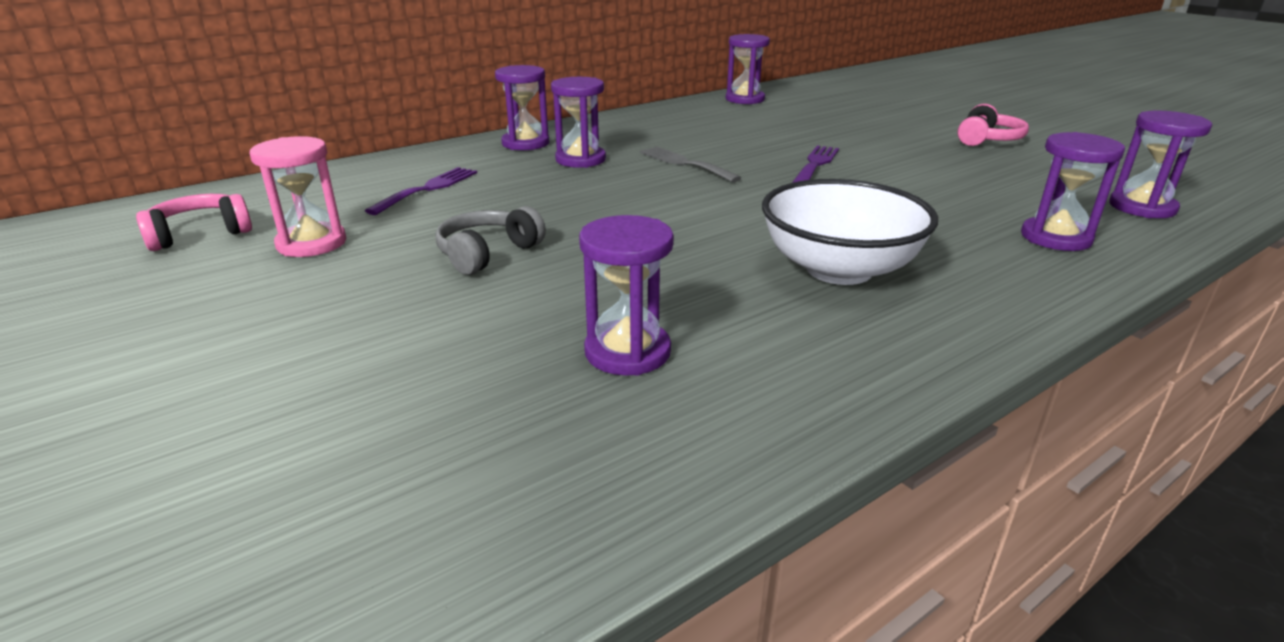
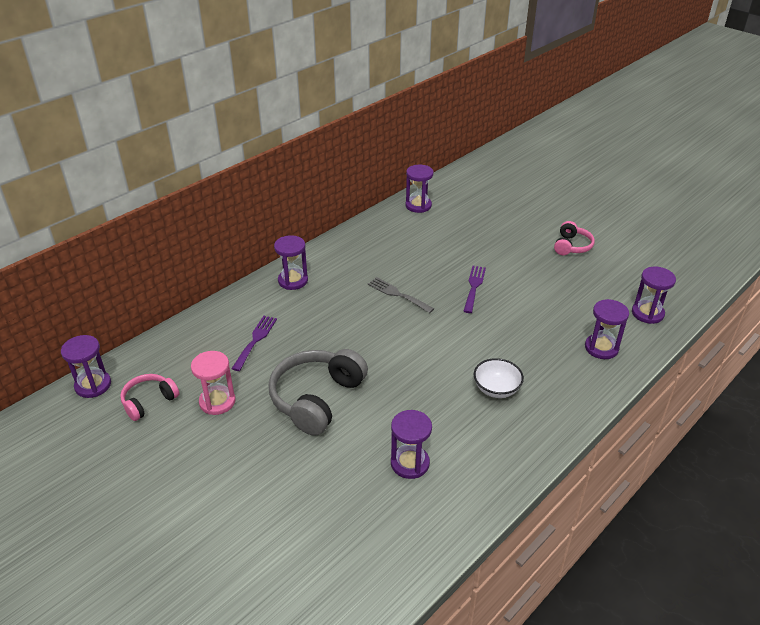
camera: 10 degrees left, 10 degrees up
(487, 253) = (316, 398): grey headphones -> grey headphones, size x1.79
(580, 160) = (334, 297): purple hourglass -> purple hourglass (93, 385)
(838, 269) = (496, 389): white bowl -> white bowl, size x0.60

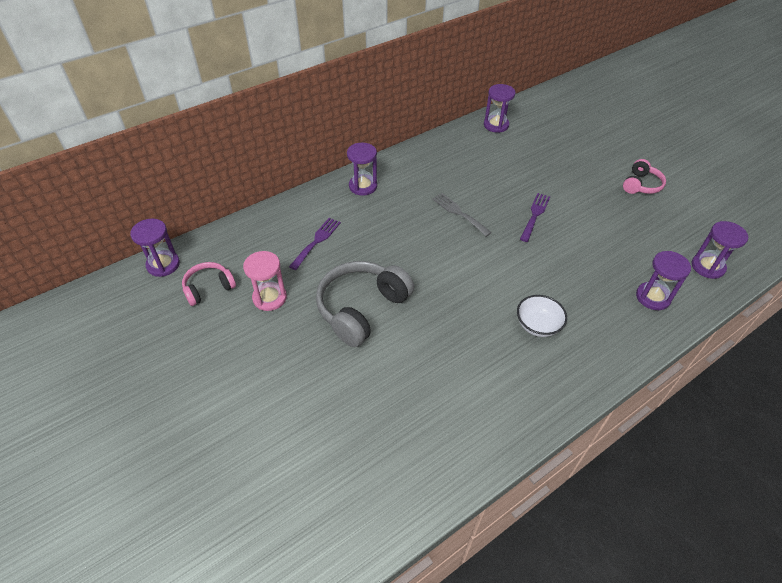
camera: 10 degrees right, 10 degrees up
(410, 463) = (438, 390): purple hourglass -> none

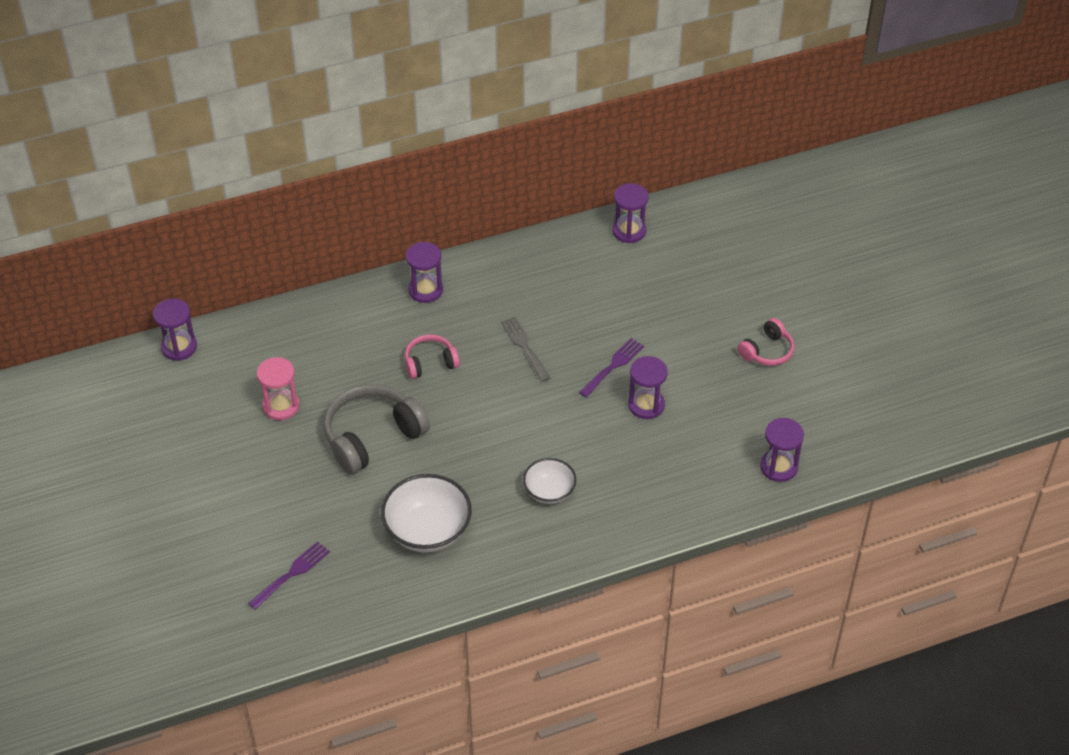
camera: 15 degrees right, 0 degrees up
(208, 288) = (221, 383): pink headphones -> pink headphones (430, 362)
(316, 241) = (349, 351): purple fork -> purple fork (292, 573)
(446, 386) = (427, 531): none -> white bowl
(653, 297) = (692, 488): purple hourglass -> purple hourglass (646, 405)

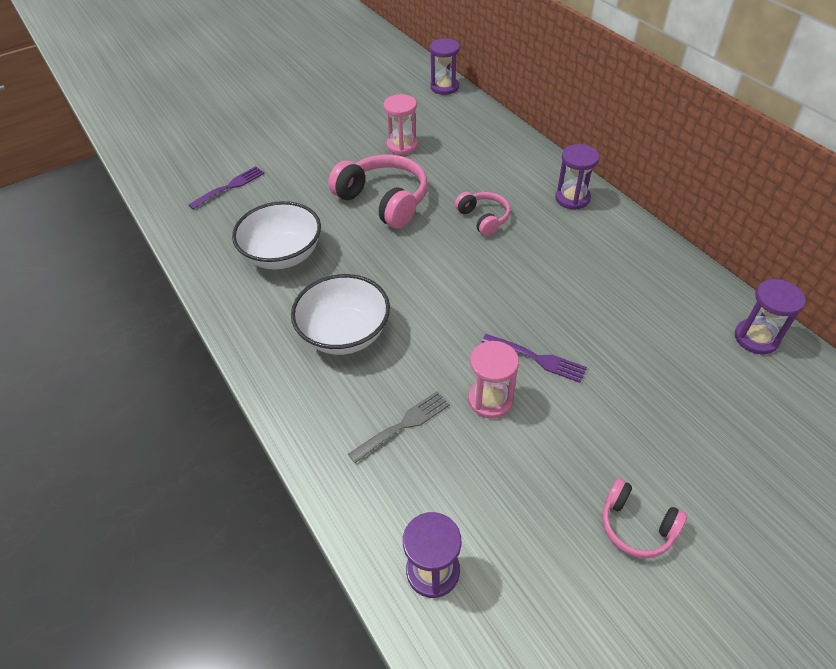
camera: 80 degrees right, 0 degrees up
(292, 573) = (230, 186): purple fork -> purple fork turned 75 degrees counterclockwise
(372, 436) = (384, 201): grey headphones -> pink headphones
(524, 346) = (533, 280): grey fork -> grey fork (403, 424)
(549, 491) = (345, 334): white bowl -> white bowl, size x1.66
(646, 405) = (490, 400): purple hourglass -> pink hourglass

